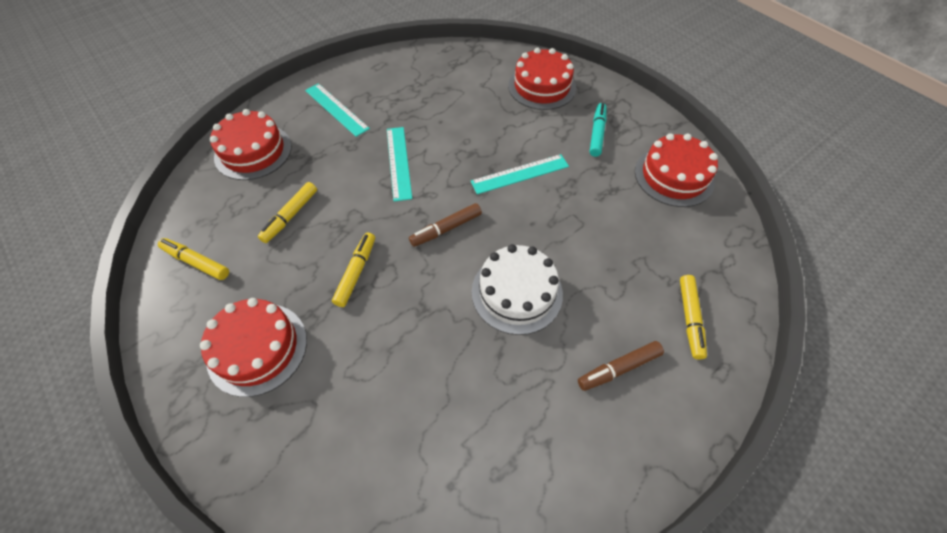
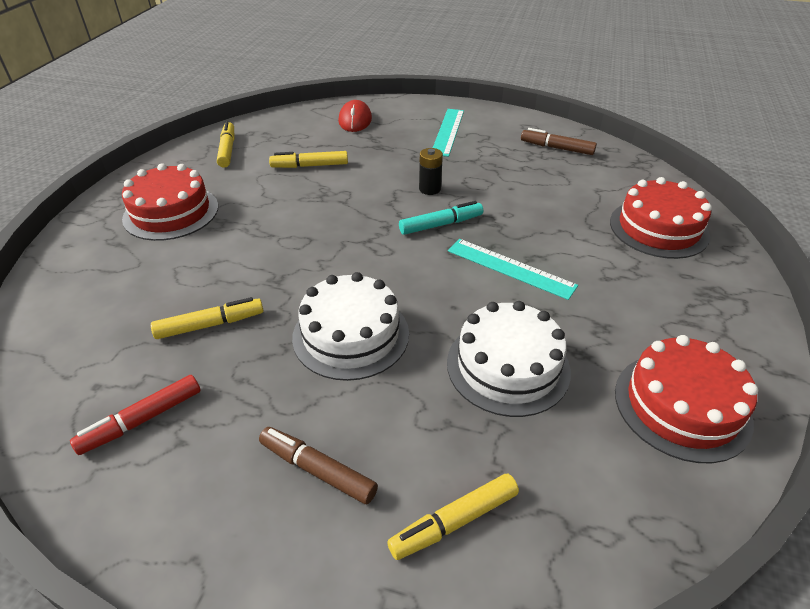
camera: 55 degrees right, 15 degrees down
(253, 151) = (355, 120): red cake -> red mouse
(356, 272) = (284, 224): yellow marker -> yellow marker (210, 325)
(399, 162) = (429, 189): turquoise ruler -> black battery
(446, 229) = (383, 251): brown marker -> brown marker (557, 148)
(510, 462) = (142, 420): none -> red marker
(597, 133) = (652, 301): turquoise marker -> turquoise marker (441, 224)
(600, 228) = (508, 366): none -> white cake

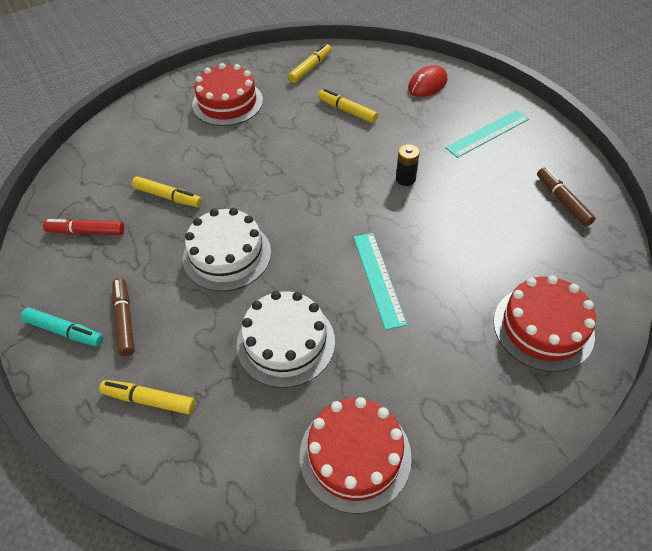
camera: 45 degrees right, 10 degrees up
(441, 224) = (375, 213): turquoise marker -> turquoise marker (65, 331)

